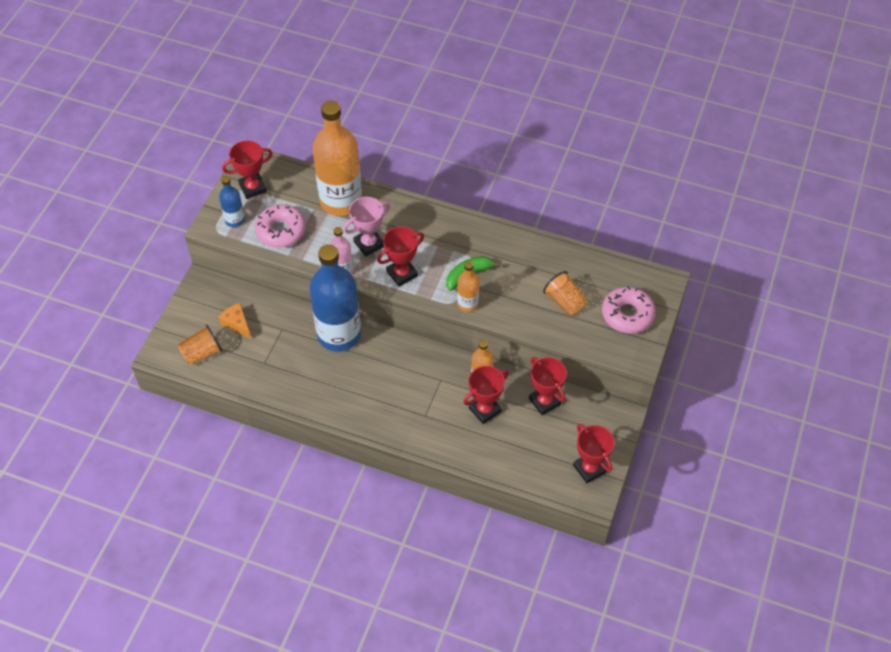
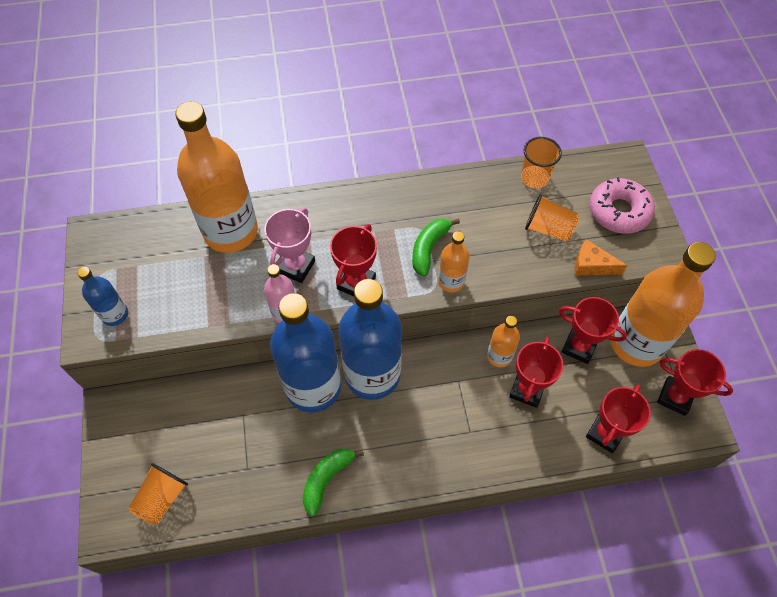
camera: 30 degrees left, 5 degrees up
(237, 323) = (184, 437): orange cheese -> orange cheese (591, 265)
(253, 188) = (114, 265): red trophy -> red trophy (605, 433)
(281, 231) = (181, 300): pink donut -> none
(310, 395) = (326, 479): none -> green banana
(384, 346) = (372, 374): none -> blue bottle
(582, 262) = (534, 178): none -> orange cup
(590, 420) = (636, 343): none -> orange bottle

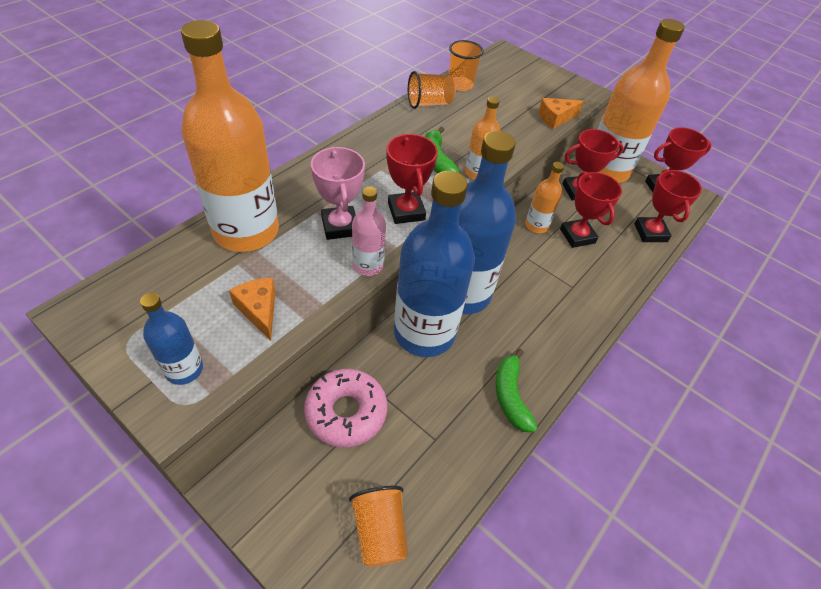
camera: 45 degrees left, 10 degrees down
(187, 301) = (259, 310): none -> orange cheese
(548, 228) = (504, 110): orange cup -> orange cup (429, 103)
(619, 211) = (535, 81): pink donut -> pink donut (346, 412)

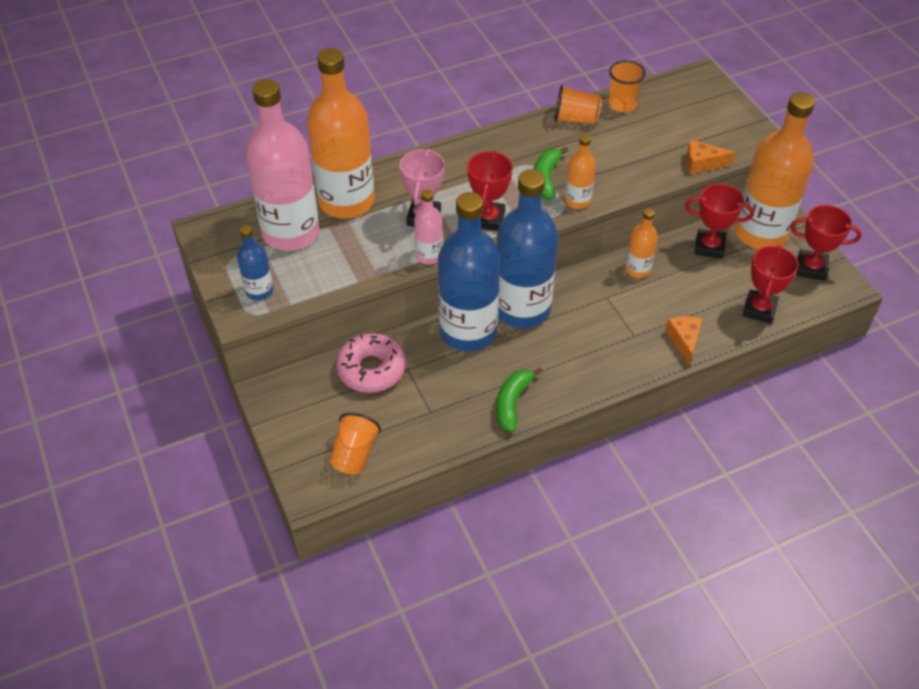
camera: 30 degrees right, 0 degrees up
(195, 284) = (291, 232): none -> pink bottle
(259, 310) = (328, 265): orange cheese -> orange cheese (684, 340)
(577, 236) = (674, 291): red trophy -> none

